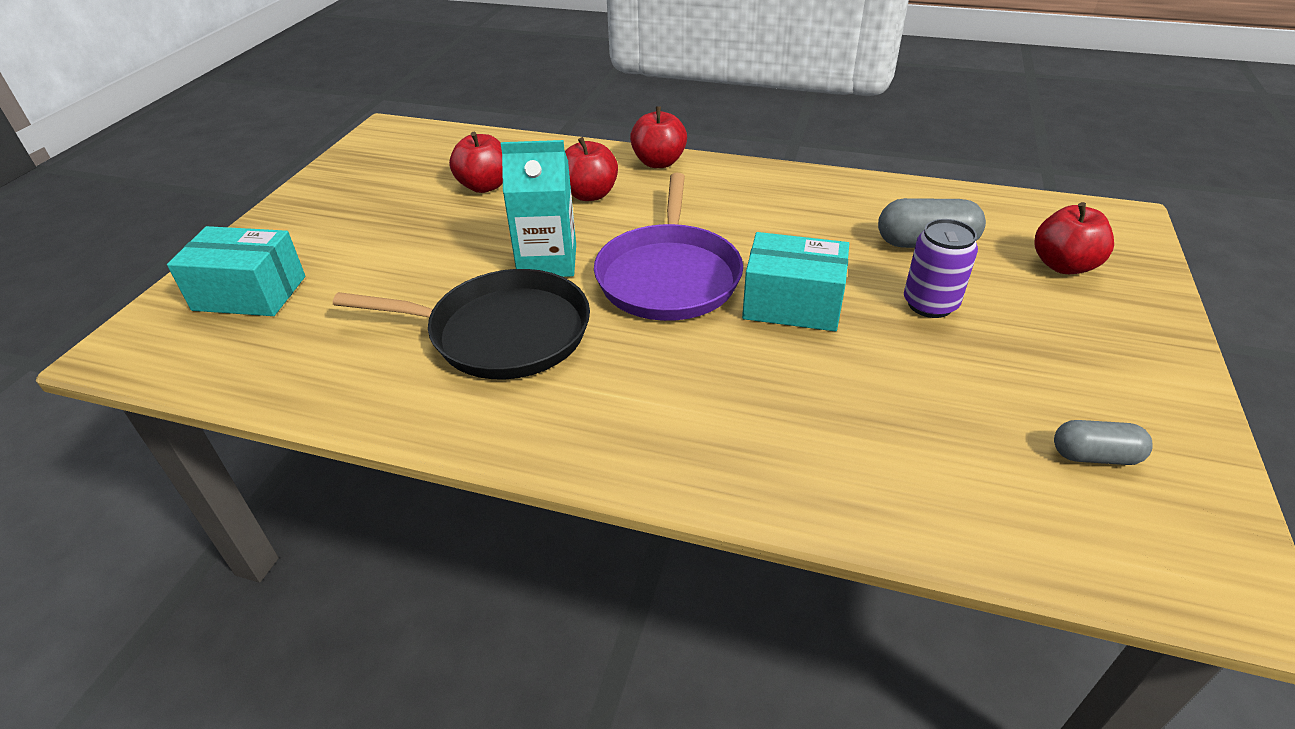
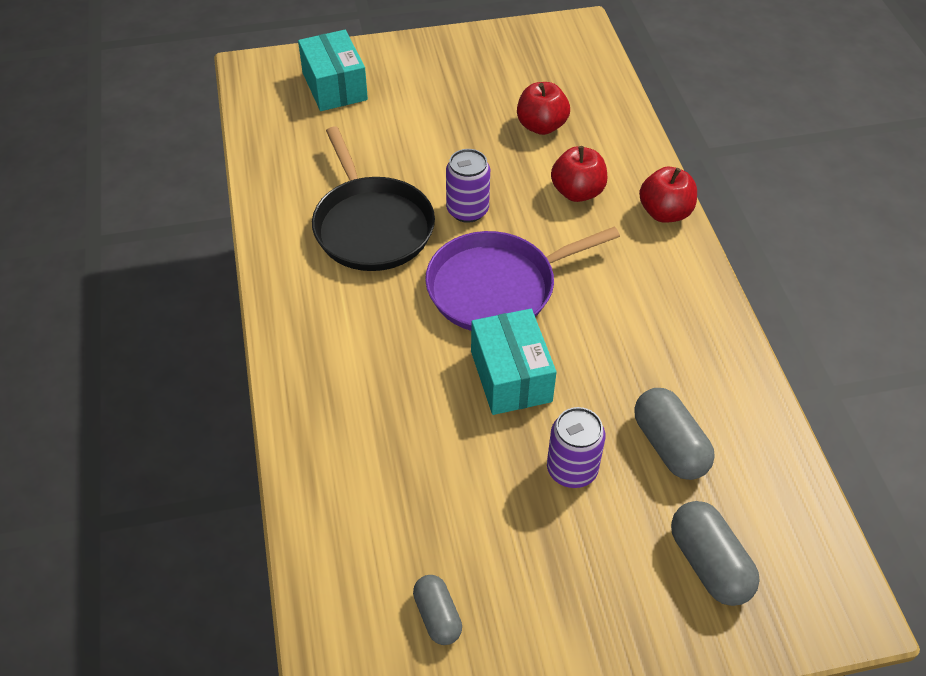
camera: 60 degrees right, 10 degrees up
(547, 261) = (467, 210): turquoise carton -> purple can
(1063, 265) = (709, 564): red apple -> grey capsule

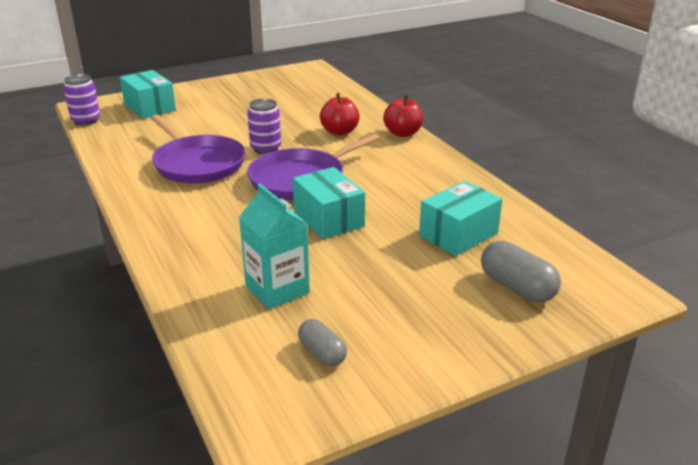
camera: 15 degrees left, 20 degrees down
(371, 226) = (197, 164): black pan -> purple pan
(413, 495) = (277, 289): none -> turquoise carton
(541, 126) = (303, 108): red apple -> none
(572, 470) = (394, 257): purple can -> purple can (86, 120)
(669, 446) = (458, 234): grey capsule -> turquoise box

